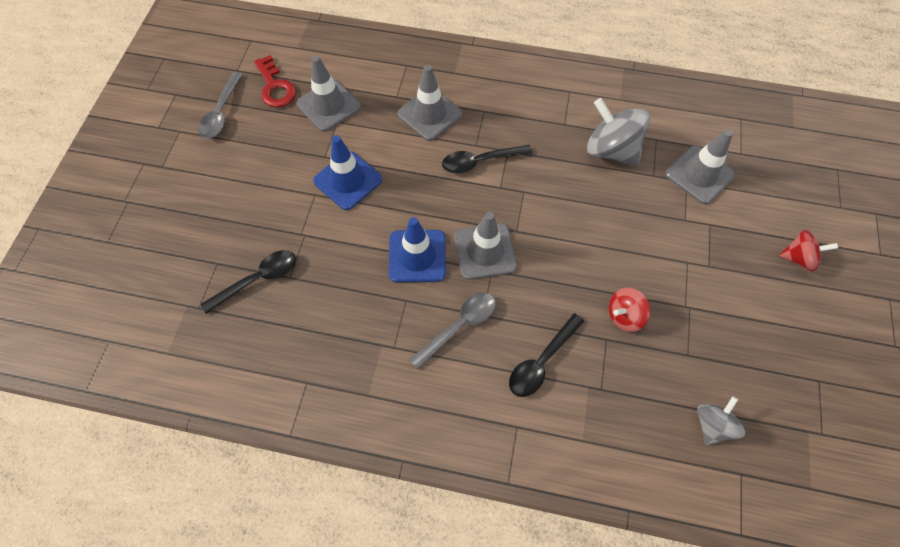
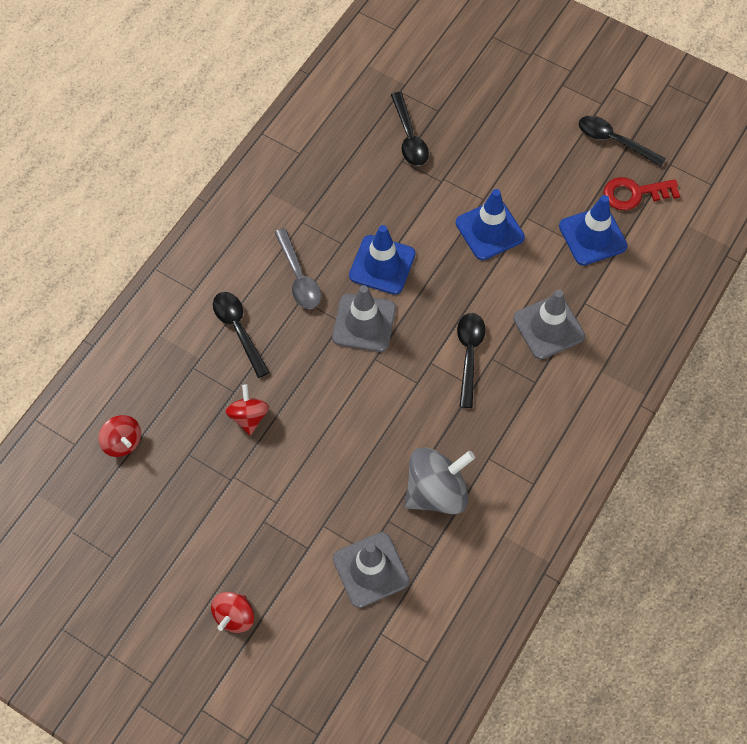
camera: 110 degrees right, 0 degrees up
(221, 112) = (614, 141): grey spoon -> black spoon
(328, 105) = (592, 236): grey traffic cone -> blue traffic cone
(712, 424) = (123, 442): grey spinning top -> red spinning top

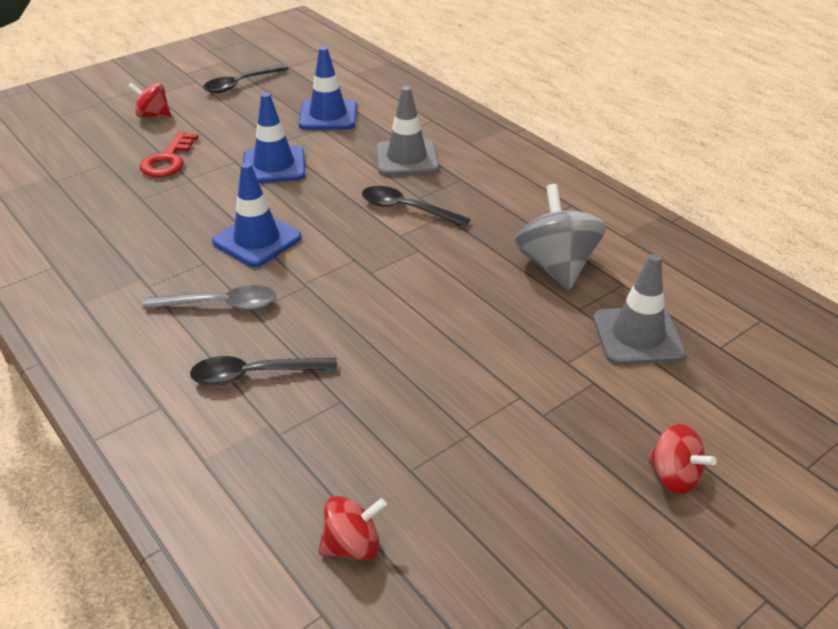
camera: 70 degrees left, 25 degrees down
(249, 417) = (387, 394): red spinning top -> red spinning top (153, 115)
(364, 323) = (320, 269): grey traffic cone -> none
(409, 137) = (117, 187): black spoon -> none
(634, 194) = (303, 87): red key -> red key (168, 160)

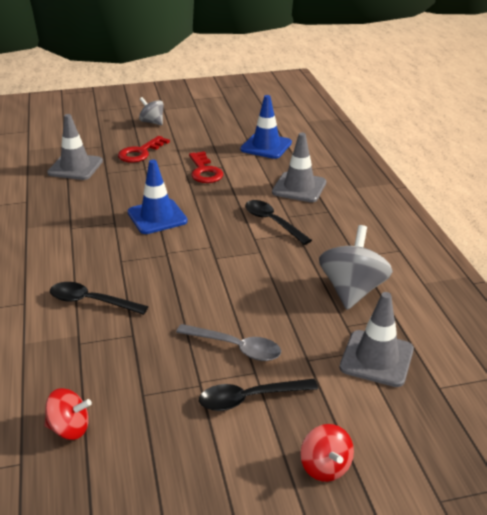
camera: 25 degrees right, 5 degrees down
(90, 201) = (75, 167): none -> grey traffic cone
(153, 115) = (152, 122): red spinning top -> grey spinning top
(220, 305) = (104, 252): grey spoon -> grey spoon (235, 347)
(240, 84) = (223, 113): black spoon -> black spoon (249, 398)
(274, 165) = (204, 171): blue traffic cone -> red key

